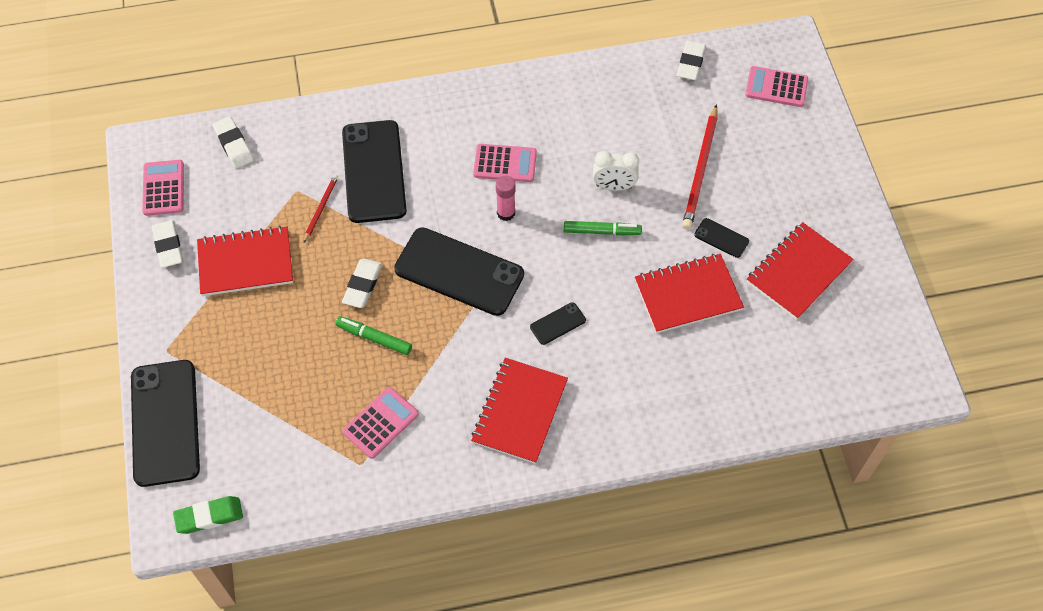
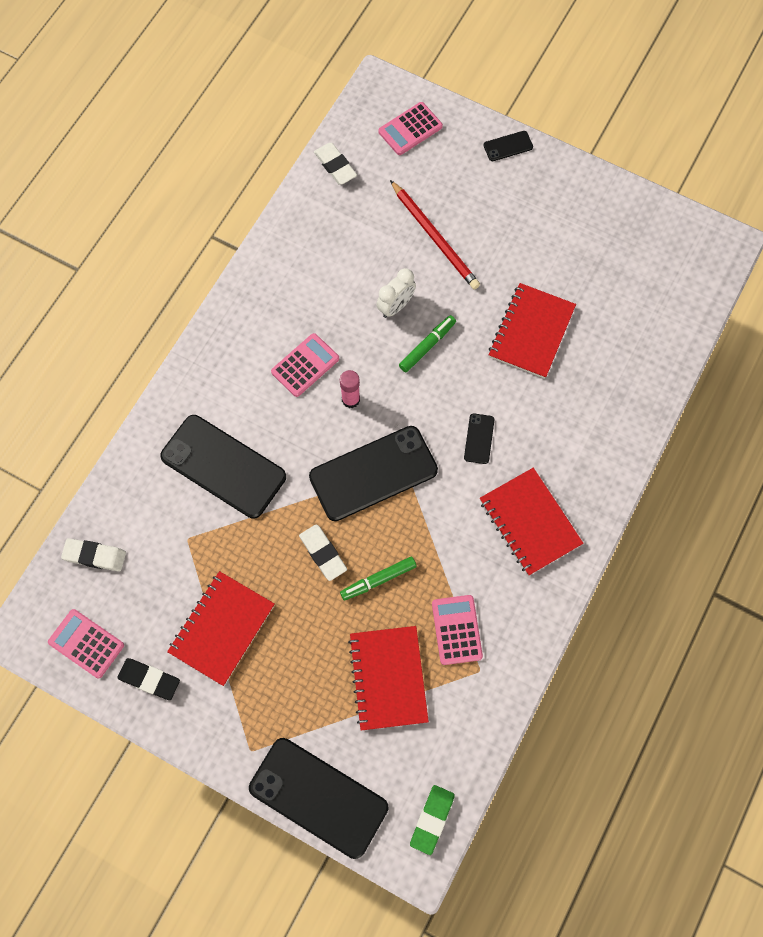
camera: 50 degrees left, 10 degrees up
(168, 246) = (149, 679): white eraser -> black eraser
(321, 208) = (222, 532): red pencil -> none
(721, 238) = (504, 271): black phone -> black phone (508, 146)
(798, 272) = (575, 246): red notebook -> red notebook (388, 678)

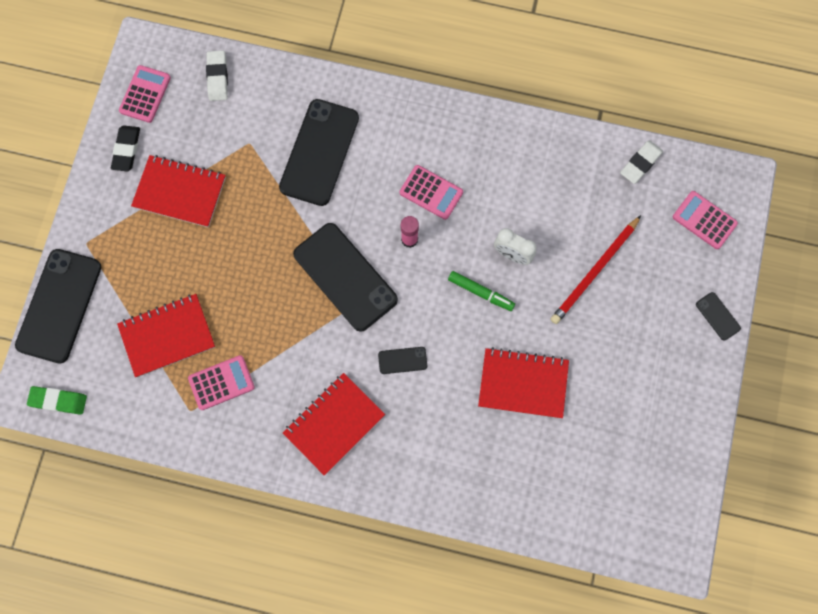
camera: 75 degrees right, 5 degrees up
(323, 553) = (262, 254): white eraser -> none
(379, 580) = (250, 306): green marker -> none

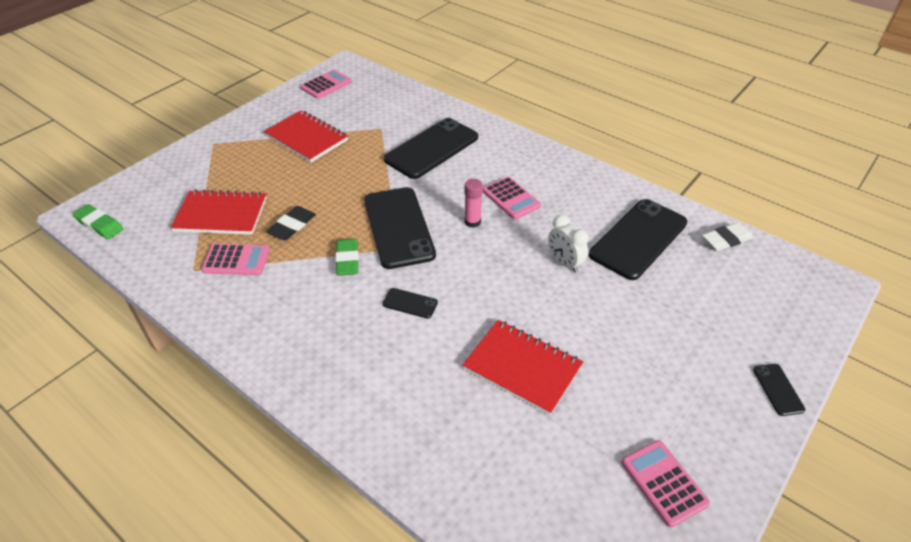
camera: 25 degrees right, 30 degrees down
(59, 305) = (159, 170): black phone -> black phone (638, 239)
(126, 150) = (288, 106): black eraser -> black eraser (292, 226)
(217, 77) = (384, 91): white eraser -> none
(321, 337) = (347, 260): none -> green eraser
(334, 424) = (310, 328): red notebook -> none
(480, 292) = (518, 279): green marker -> none
(594, 272) = (645, 303): red pencil -> none
(704, 220) = (784, 302): pink calculator -> pink calculator (663, 483)

